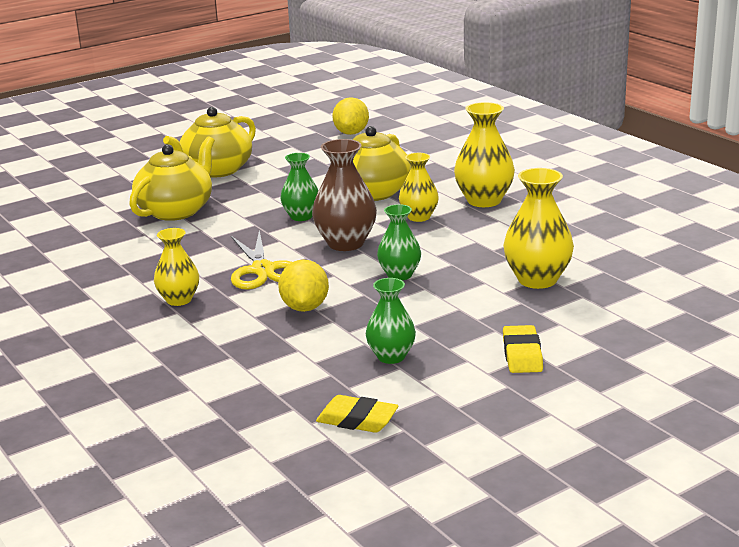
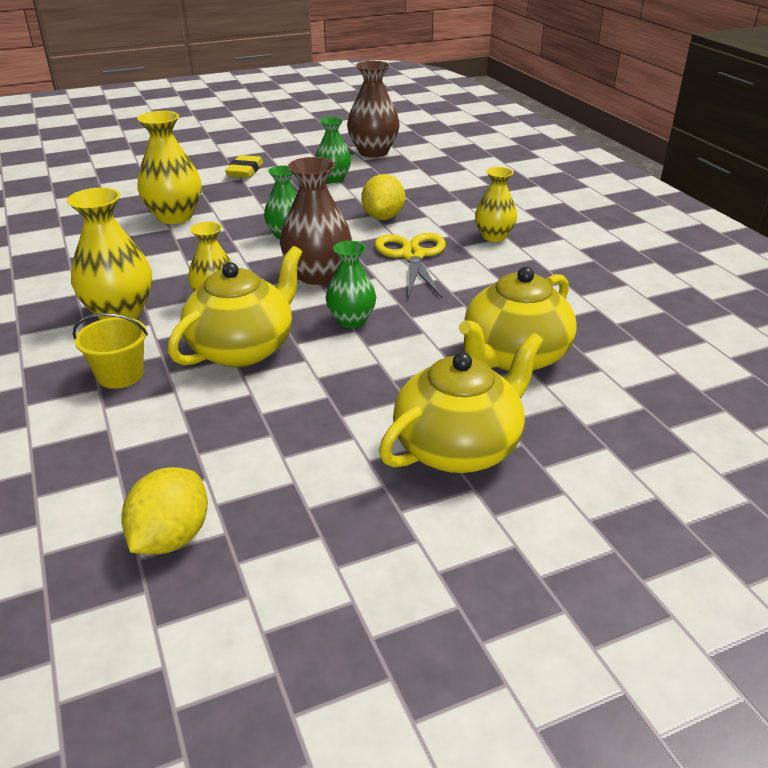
camera: 170 degrees left, 10 degrees up
(357, 419) = (373, 152): yellow eraser -> brown vase
(441, 173) = (120, 375): none -> yellow bucket

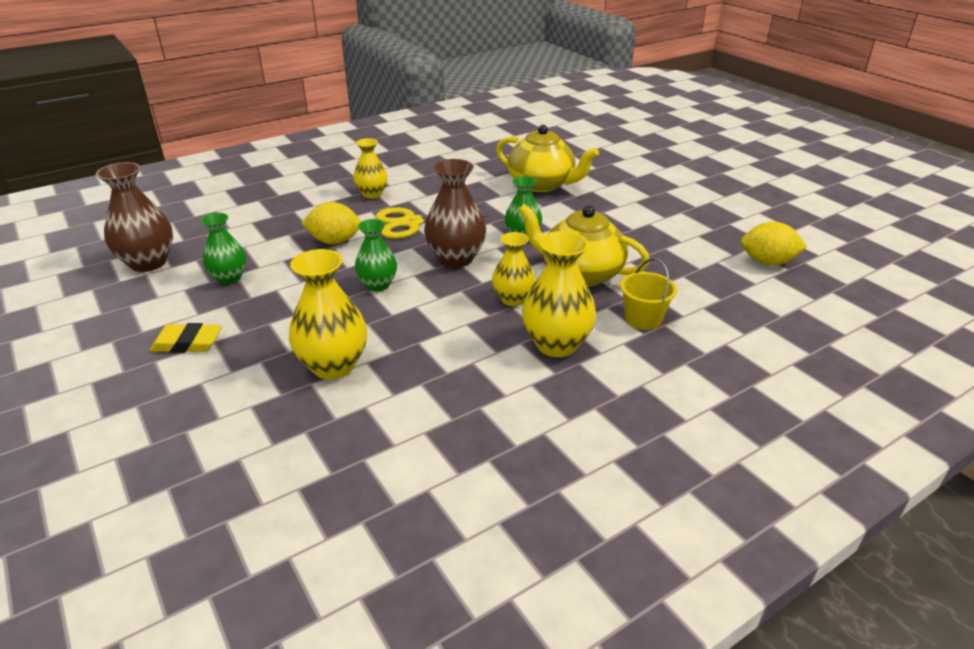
camera: 100 degrees left, 0 degrees up
(458, 447) = (637, 195): yellow teapot -> none

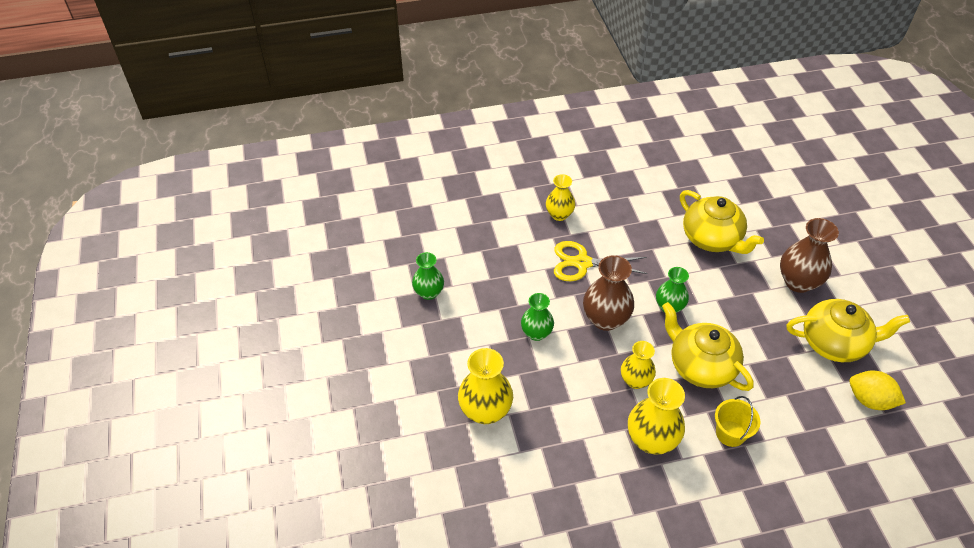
camera: 20 degrees right, 15 degrees up
(148, 263) = (373, 258): brown vase -> brown vase (798, 282)
(187, 343) = (391, 356): yellow eraser -> none
(334, 241) = (515, 270): yellow lemon -> none
(705, 230) = (834, 343): none -> yellow teapot

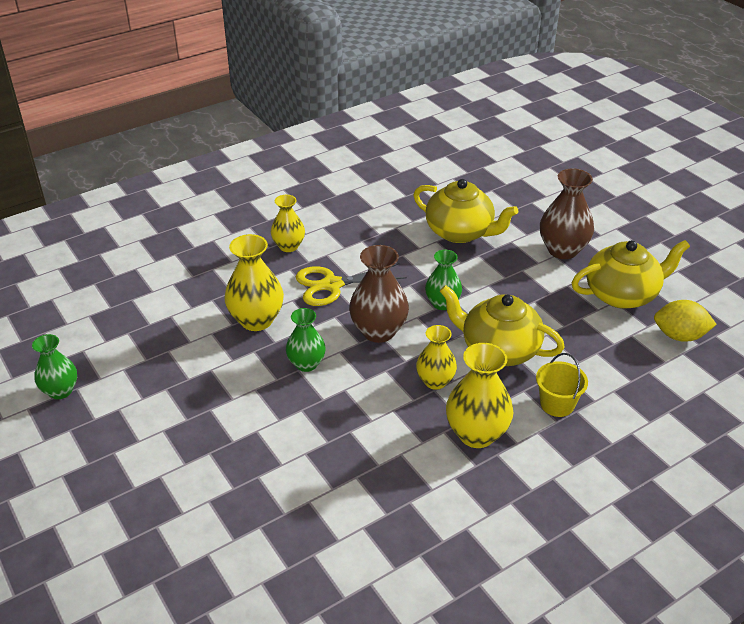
camera: 20 degrees left, 10 degrees down
(429, 292) = (163, 355): green vase -> green vase (60, 391)
(485, 411) = (276, 458): yellow vase -> yellow vase (256, 320)

